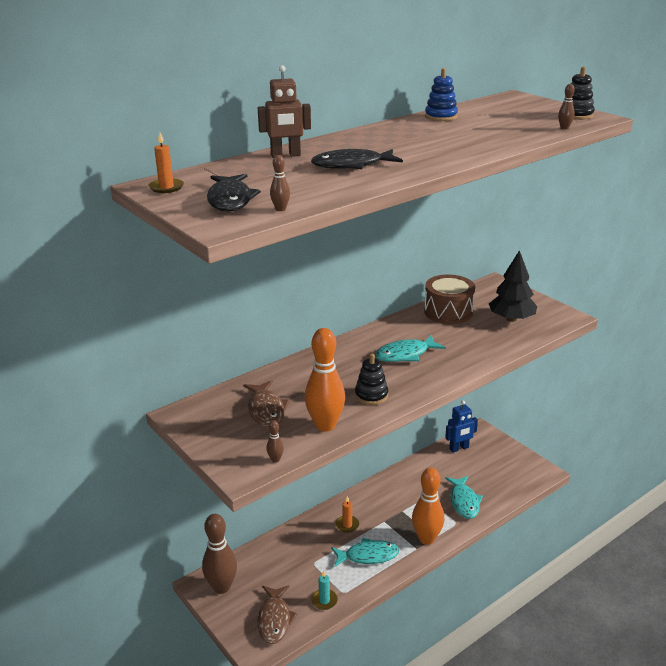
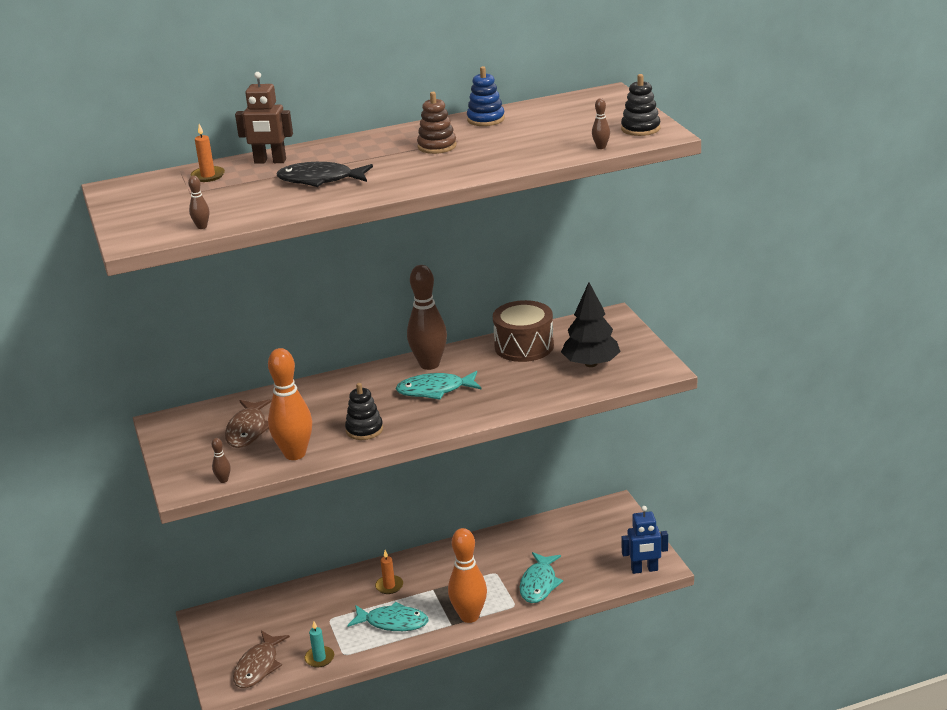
camera: 20 degrees right, 0 degrees up
(166, 187) = (126, 191): orange candle -> orange candle (208, 176)
(222, 587) = (222, 625): brown bowling pin -> brown bowling pin (429, 364)
(230, 200) = (168, 212): black fish -> none
(425, 136) = (437, 146): none -> brown stacking toy
(459, 448) = (574, 522): blue robot -> blue robot (644, 569)

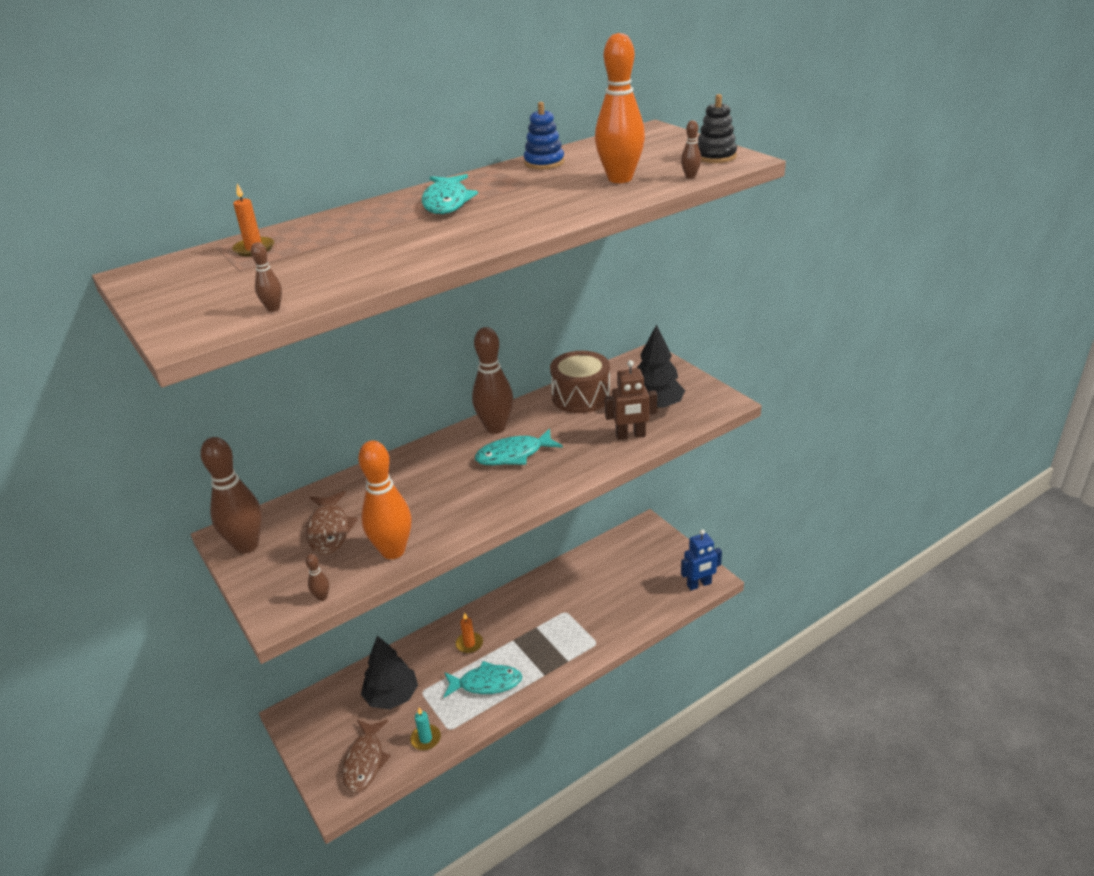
camera: 15 degrees left, 5 degrees up
(175, 432) = (247, 545): none -> brown bowling pin
(270, 161) = (323, 226): brown robot -> brown robot (630, 436)
(300, 618) = (392, 696): none -> black tree
(320, 180) = (396, 239): black fish -> none
(364, 430) = (458, 510): black stacking toy -> none
(437, 146) = (510, 192): brown stacking toy -> none
(469, 616) = (558, 662): orange bowling pin -> orange bowling pin (620, 179)
(539, 584) = (610, 616): turquoise fish -> turquoise fish (447, 202)

